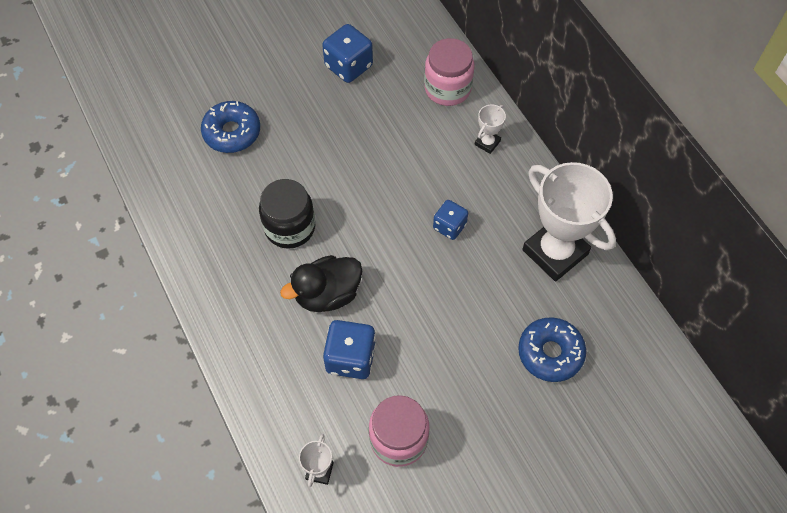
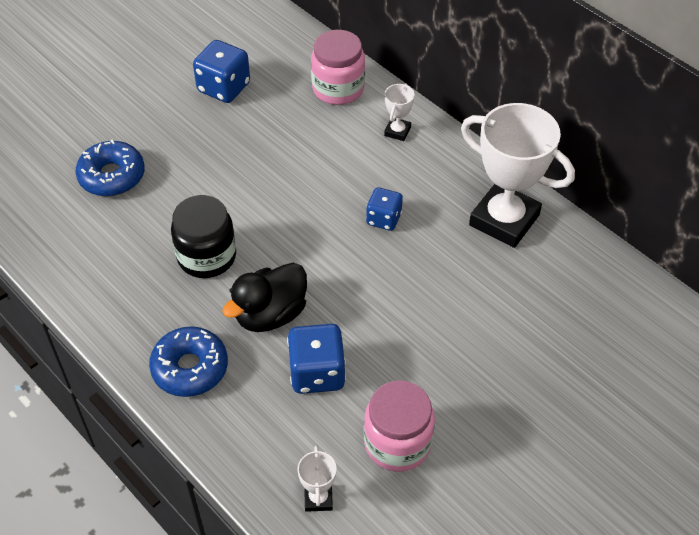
camera: 15 degrees left, 10 degrees down
(550, 353) = (533, 318): blue donut -> blue donut (190, 368)

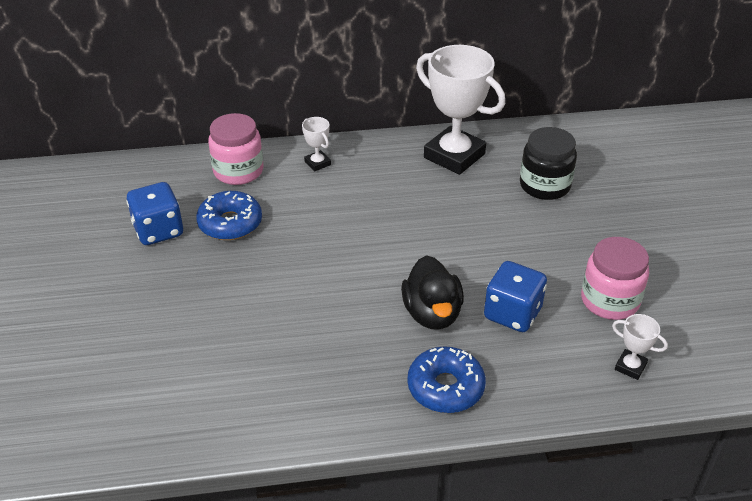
camera: 55 degrees left, 10 degrees down
(112, 176) = (178, 346): blue donut -> blue donut (230, 223)
(207, 256) = (336, 324): black jar -> black jar (544, 185)
(383, 219) = (396, 210): blue dice -> none
(504, 220) = (454, 156): white trophy -> white trophy turned 60 degrees clockwise

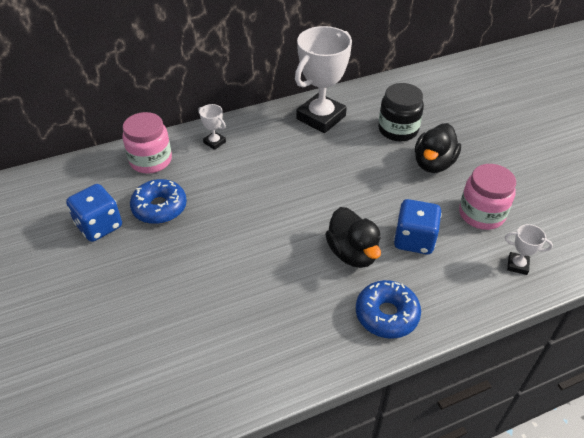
camera: 15 degrees left, 5 degrees up
(454, 156) = (321, 117): white trophy -> white trophy turned 75 degrees counterclockwise
(573, 232) = (433, 163): none -> black duck

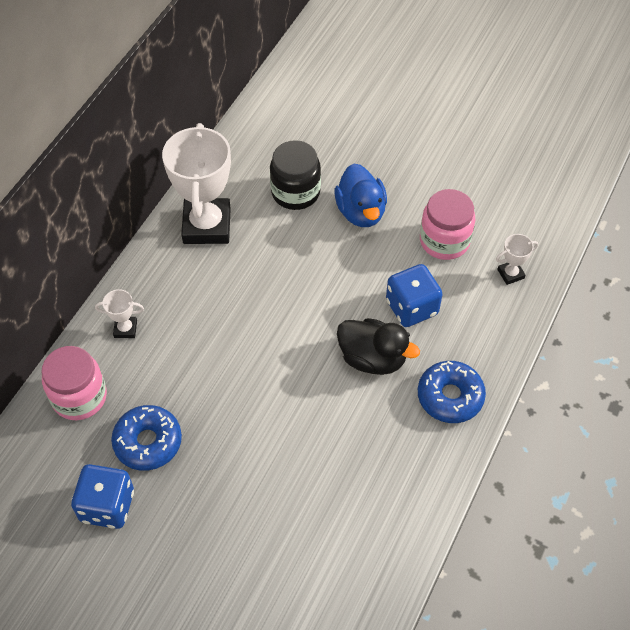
camera: 40 degrees left, 10 degrees up
(433, 163) = (361, 212): black duck -> blue duck

